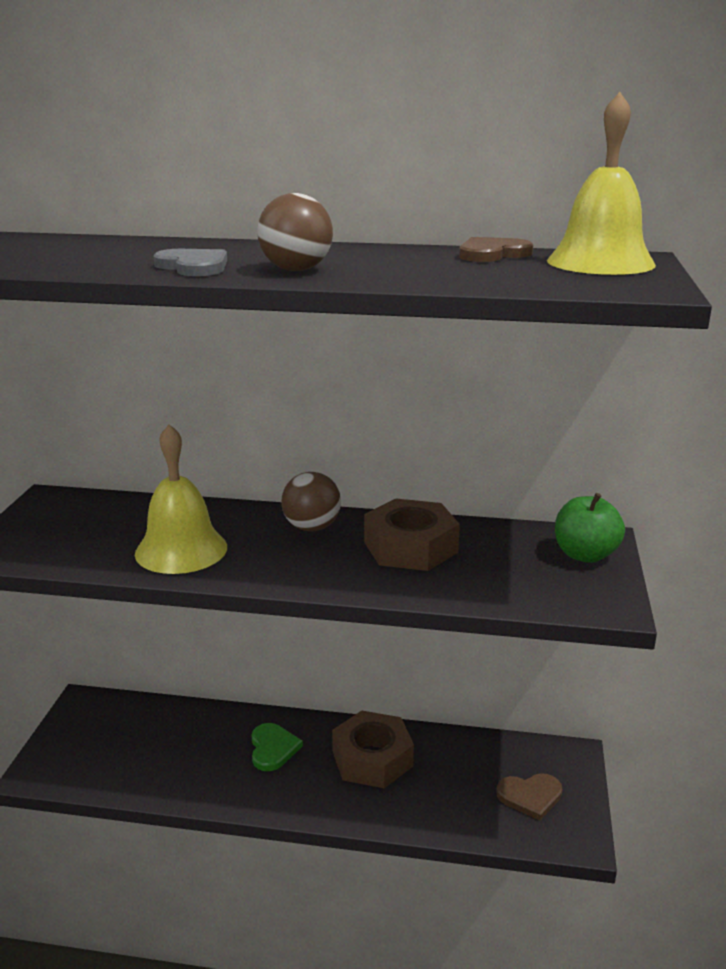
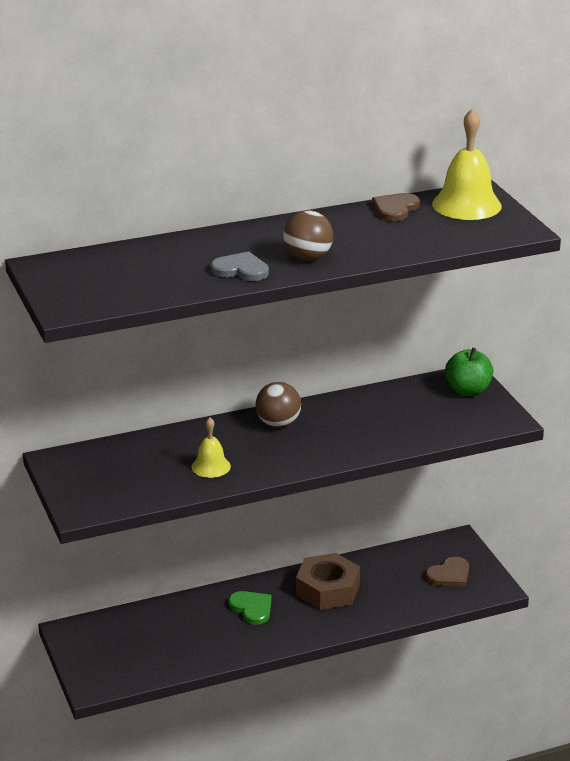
camera: 30 degrees left, 5 degrees up
(181, 550) = (211, 466): yellow bell -> yellow bell, size x0.56
(410, 547) = (358, 418): brown nut -> none

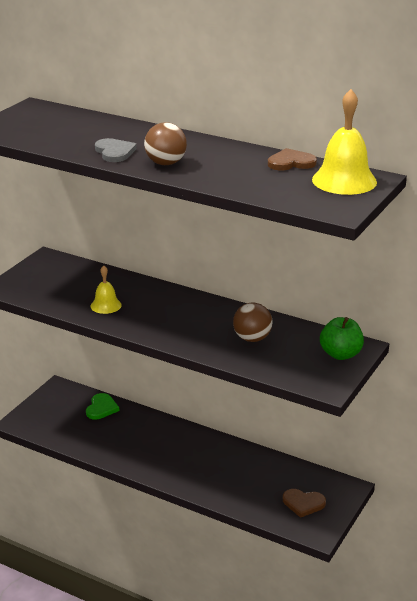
camera: 50 degrees right, 0 degrees up
(252, 608) = (160, 440): green heart -> green heart (101, 408)
(278, 424) = (188, 305): brown ball -> brown ball (252, 338)
(328, 589) = (217, 460): brown nut -> none

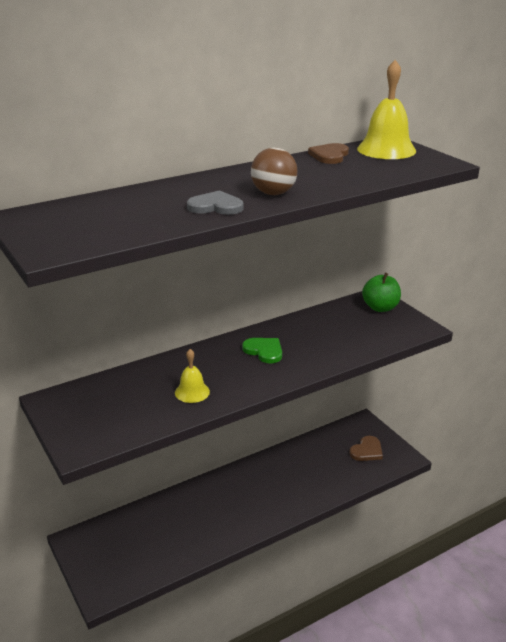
camera: 60 degrees left, 0 degrees up
(101, 408) = (139, 520): green heart -> green heart (264, 351)
(252, 338) = (324, 336): brown ball -> none

